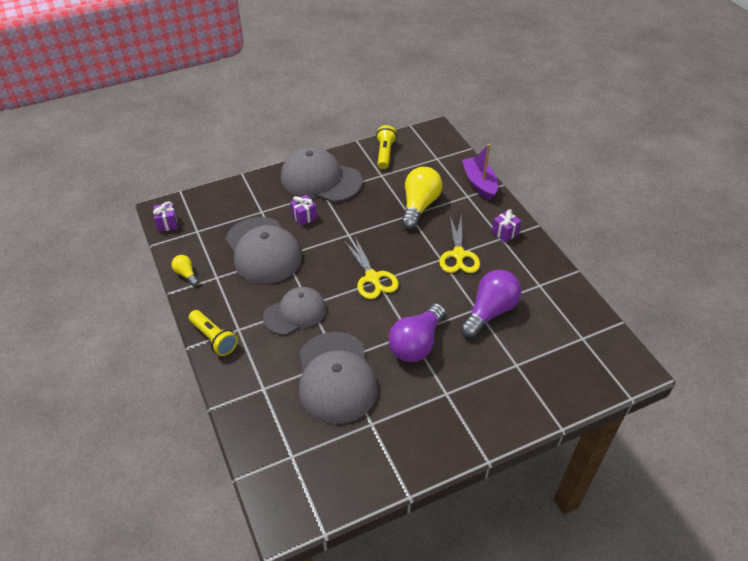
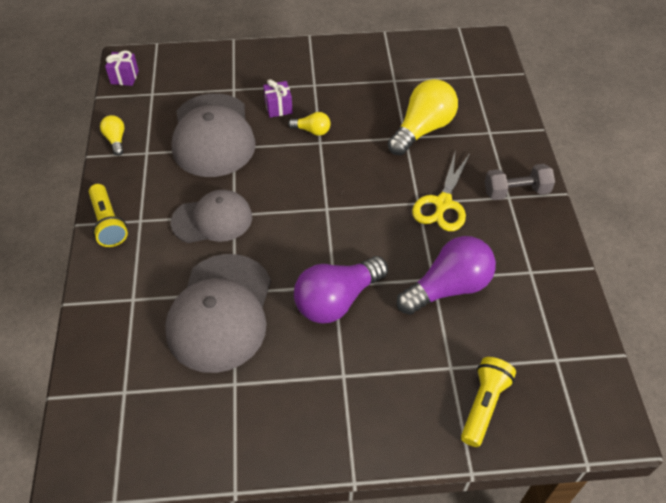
camera: 20 degrees right, 5 degrees up
(320, 179) = (319, 68): grey cap -> none
(338, 227) = (312, 131): none -> yellow light bulb
(372, 278) = (323, 203): yellow scissors -> none
(385, 153) = (411, 55): yellow flashlight -> yellow flashlight (484, 405)
(479, 183) = (512, 120): purple boat -> none
(505, 233) = (516, 191): purple gift -> grey dumbbell

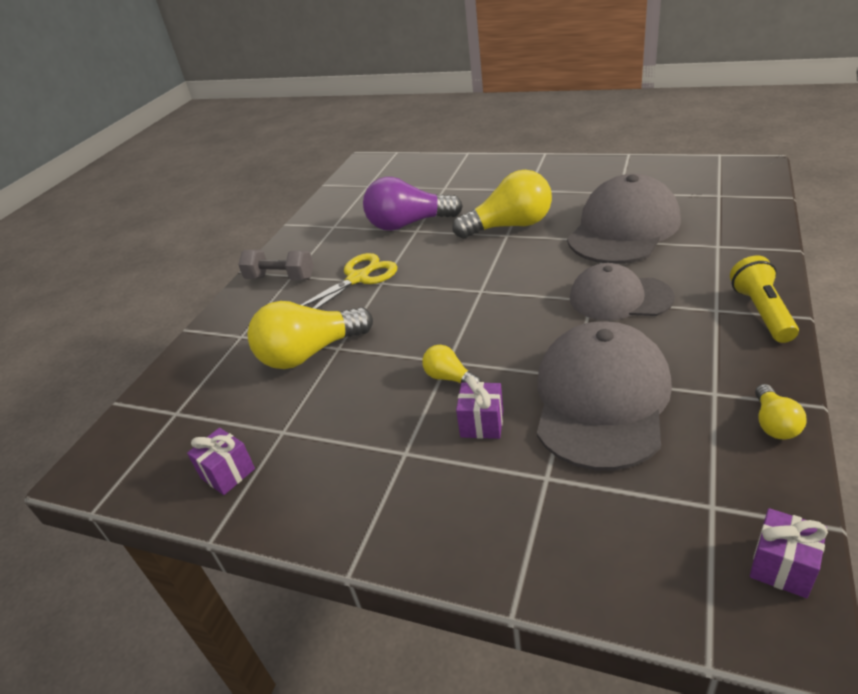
camera: 150 degrees left, 15 degrees down
(337, 300) = (510, 226): purple light bulb -> yellow light bulb
(404, 56) = (228, 473): none -> purple gift
(484, 405) = (436, 172): yellow flashlight -> none

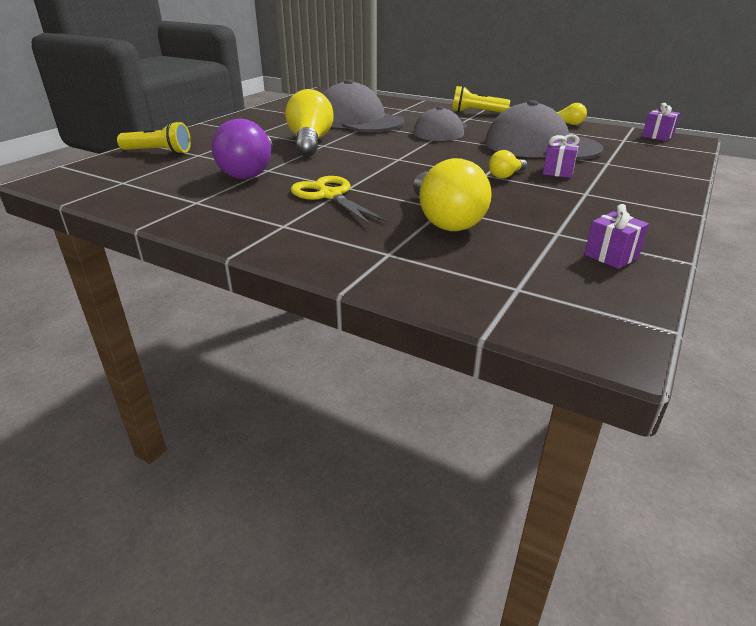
camera: 85 degrees left, 5 degrees down
(280, 278) = (282, 231): grey dumbbell -> none
(443, 171) = (159, 152): none -> yellow flashlight

